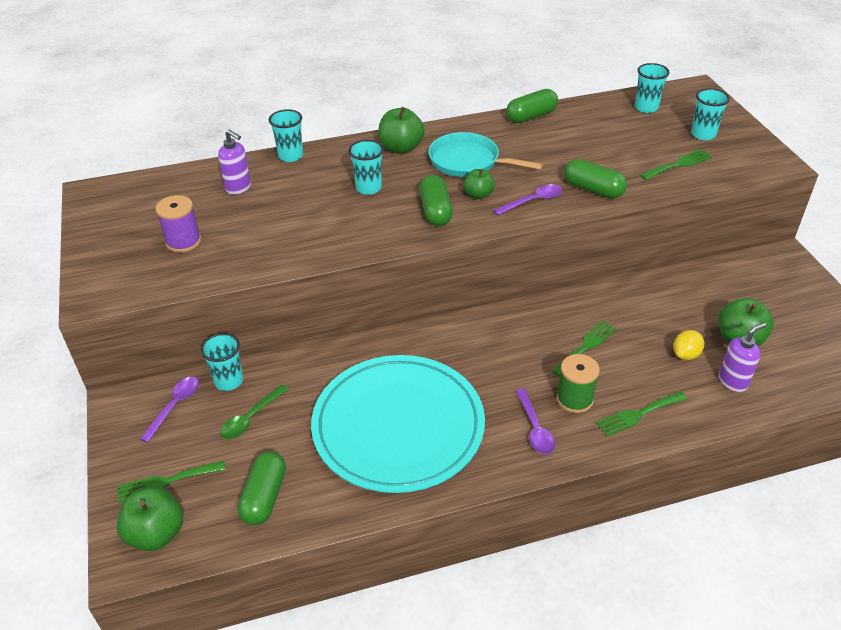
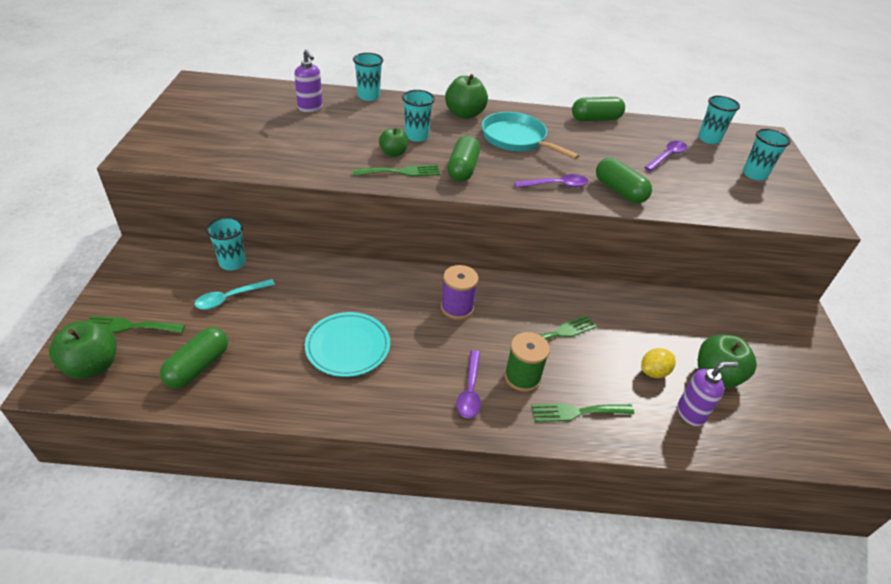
camera: 15 degrees right, 0 degrees up
(175, 406) = (178, 268): purple spoon -> purple spoon (667, 156)
(183, 242) = (238, 134): purple spool -> purple spool (457, 307)
(250, 418) = (230, 298): green spoon -> turquoise spoon
(398, 426) = (348, 346): turquoise plate -> turquoise plate, size x0.51
(478, 195) = (509, 167): green apple -> green apple (393, 153)
(678, 164) = (716, 193): green fork -> green fork (401, 172)

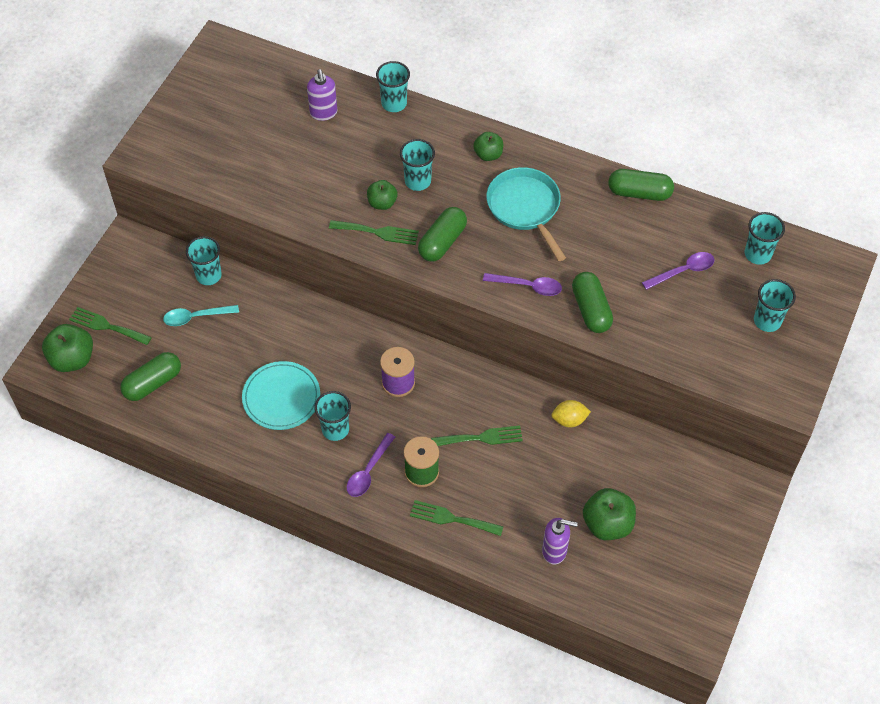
camera: 25 degrees right, 15 degrees up
(417, 361) = (335, 429): none -> turquoise cup
(464, 114) = (488, 154): green apple -> green apple, size x0.62
(654, 372) = (548, 503): yellow lemon -> yellow lemon (569, 420)

